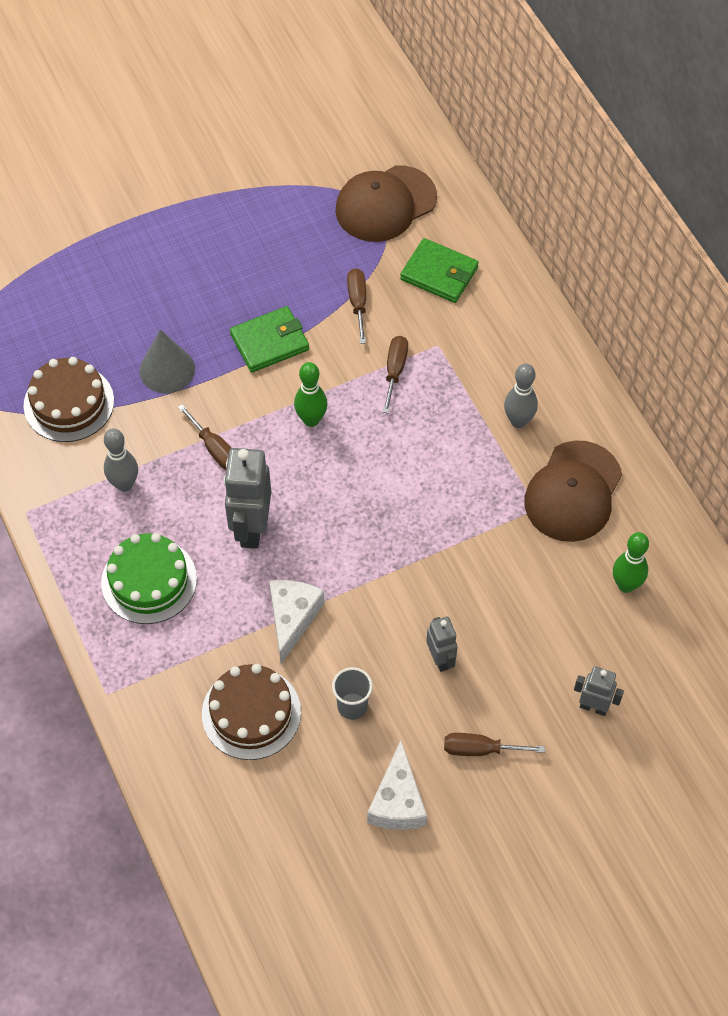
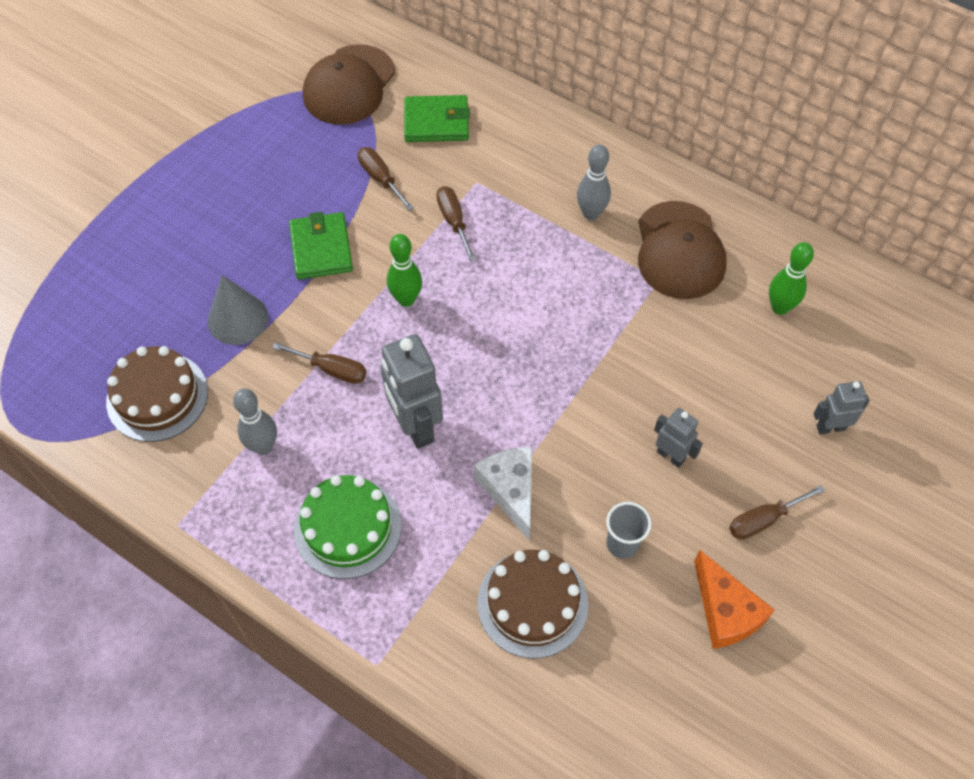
camera: 30 degrees left, 0 degrees up
(269, 342) = (321, 249): green wallet -> green wallet turned 45 degrees counterclockwise
(397, 801) = (725, 611): white cheese -> orange cheese

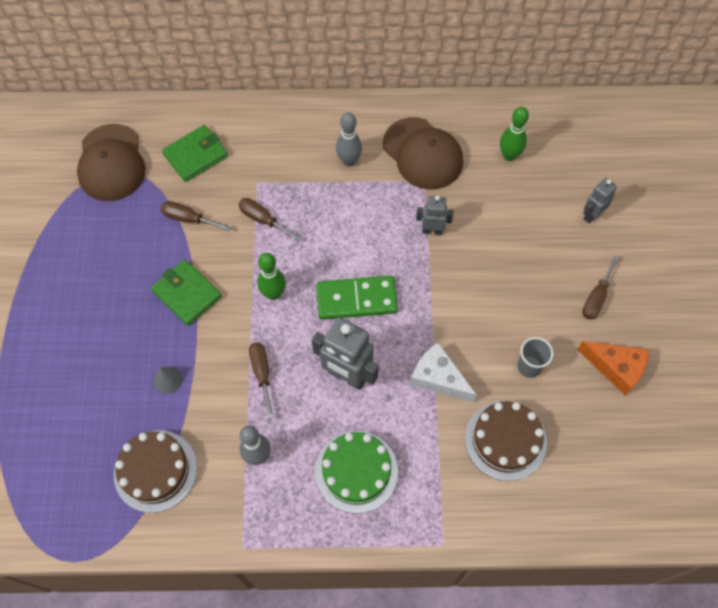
camera: 35 degrees left, 5 degrees up
(237, 319) = (168, 380): grey cone -> grey cone, size x0.58
(332, 370) = (262, 373): brown screwdriver -> brown screwdriver turned 90 degrees counterclockwise
(487, 356) = (356, 299): none -> green domino
(671, 456) = (516, 292): grey robot -> grey robot (432, 230)

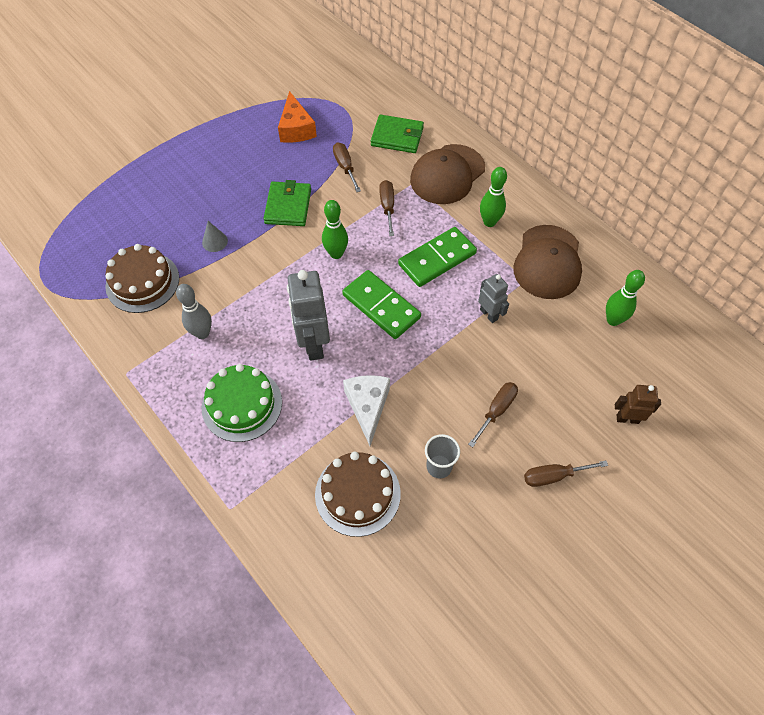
camera: 50 degrees right, 5 degrees down
(111, 163) = (344, 100): brown cap -> brown cap (447, 174)
(262, 373) = (267, 291): brown screwdriver -> brown screwdriver (496, 411)
(349, 161) = (489, 222): grey bowling pin -> green bowling pin
(349, 225) = (437, 259): none -> green domino
(591, 215) = (627, 418): grey robot -> brown robot
(616, 368) = (503, 538): orange cheese -> orange cheese (296, 128)

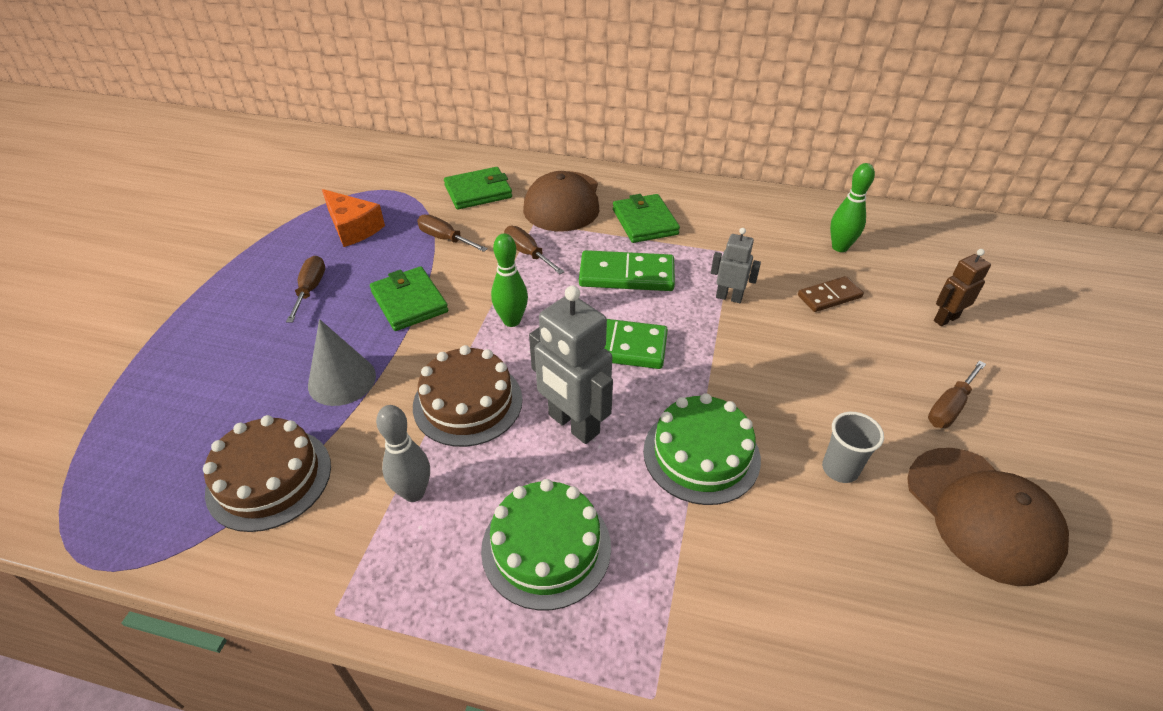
camera: 35 degrees left, 15 degrees down
(215, 241) = (342, 380): grey cone -> grey cone, size x1.71
(357, 494) = (789, 559): brown cake -> brown cake (468, 402)
(367, 406) = (701, 454): white cheese -> green cake
(437, 259) = (626, 275): green domino -> green domino turned 75 degrees clockwise
(489, 222) = (645, 222): green bowling pin -> green wallet
(496, 411) = (832, 379): brown screwdriver -> brown screwdriver (310, 289)
(548, 262) = (733, 229): brown cap -> brown cap (982, 514)
(560, 353) = (829, 296): none -> brown domino

